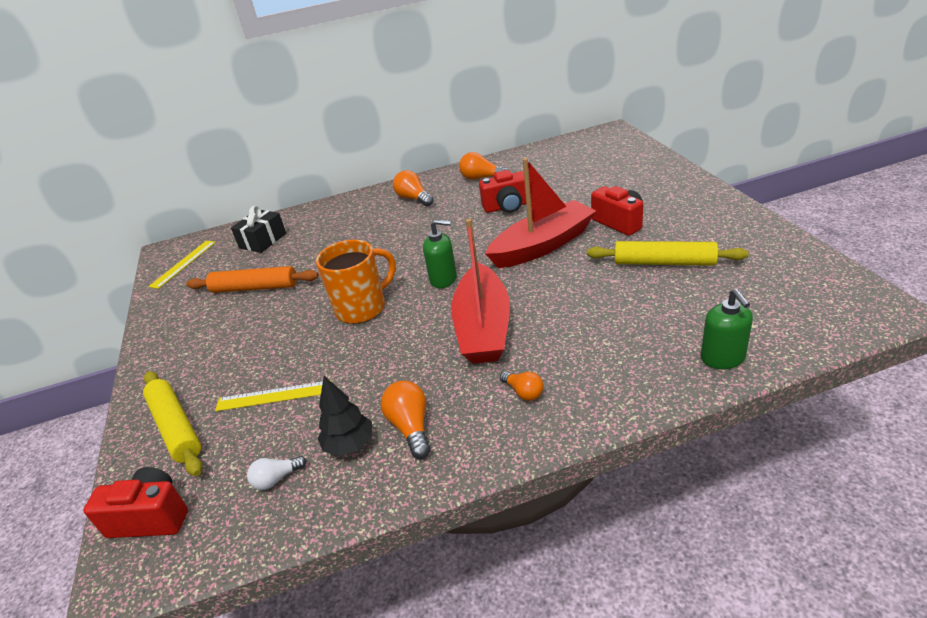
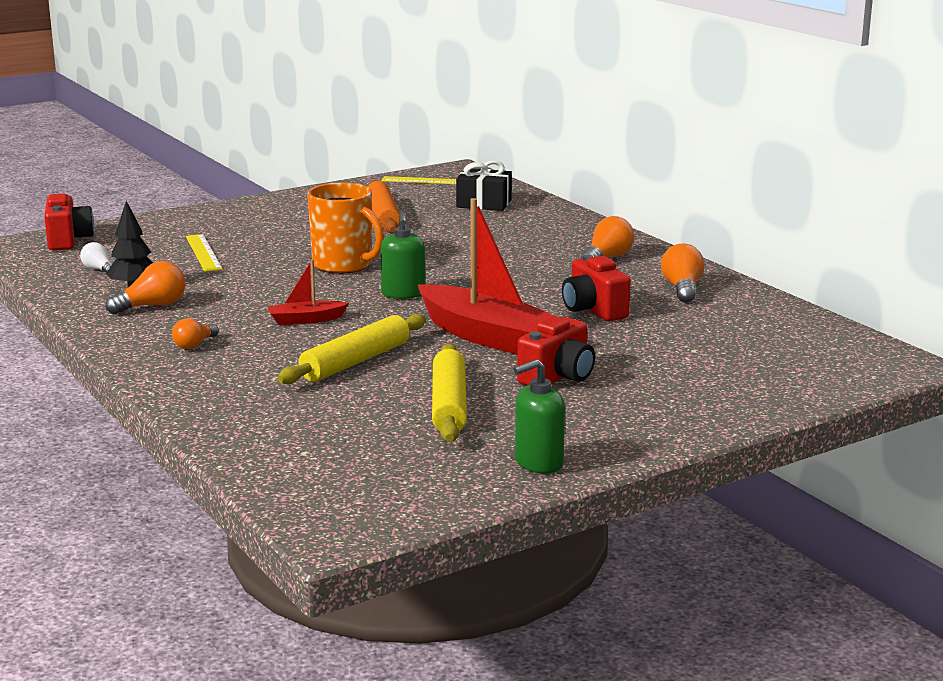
camera: 70 degrees right, 15 degrees down
(176, 427) = (167, 228): yellow rolling pin -> yellow rolling pin (356, 362)
(483, 327) = (306, 320): red boat -> red boat, size x0.47
(723, 358) = (240, 433): green soap dispenser -> green soap dispenser (538, 463)

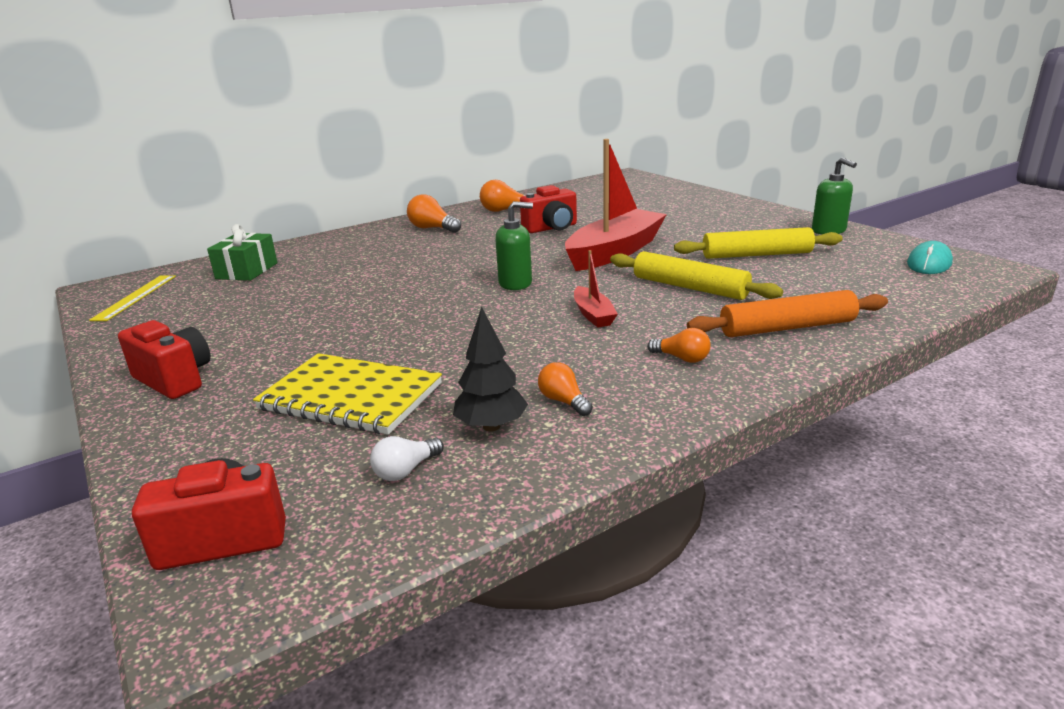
camera: 90 degrees left, 5 degrees up
(152, 306) = (563, 401): orange light bulb -> orange light bulb, size x0.64
(203, 253) = (351, 397): yellow ruler -> yellow notebook
(344, 265) = (426, 313): orange mug -> none
(374, 497) = (929, 263): none -> turquoise mouse
(383, 217) = (260, 309): orange rolling pin -> orange rolling pin (787, 327)
(484, 204) = (247, 271): black gift -> green gift
(558, 377) = (686, 232): red camera -> red camera (174, 380)

